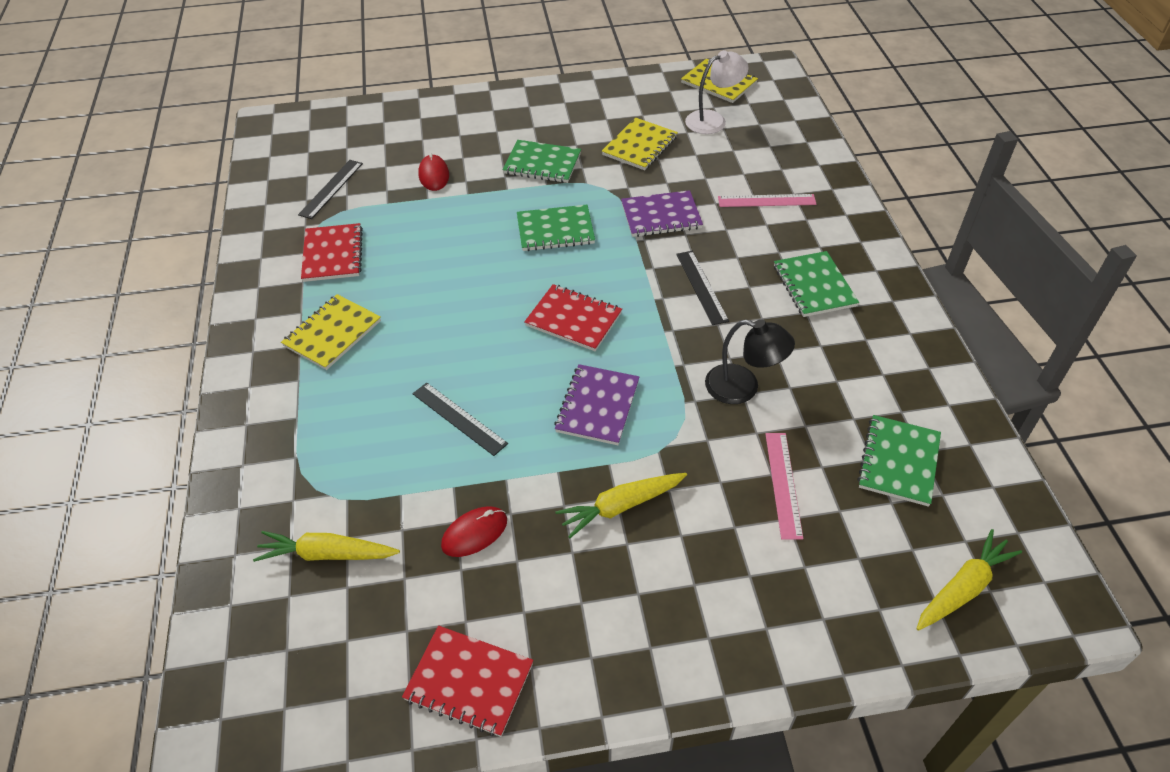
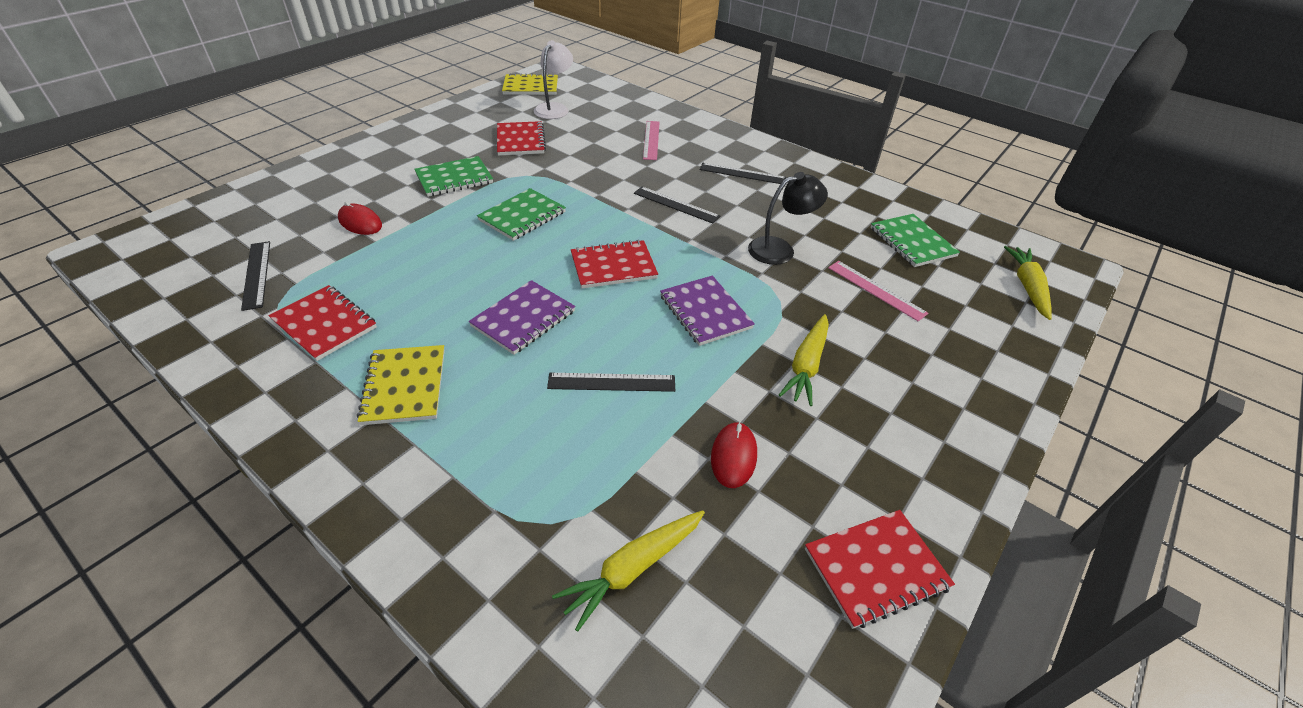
camera: 45 degrees left, 5 degrees down
(640, 146) = (520, 140): yellow notebook -> red notebook
(661, 216) = (592, 175): purple notebook -> purple notebook (523, 319)
(766, 200) = (651, 140): pink ruler -> pink ruler turned 45 degrees counterclockwise
(814, 286) = (742, 173): green notebook -> black ruler

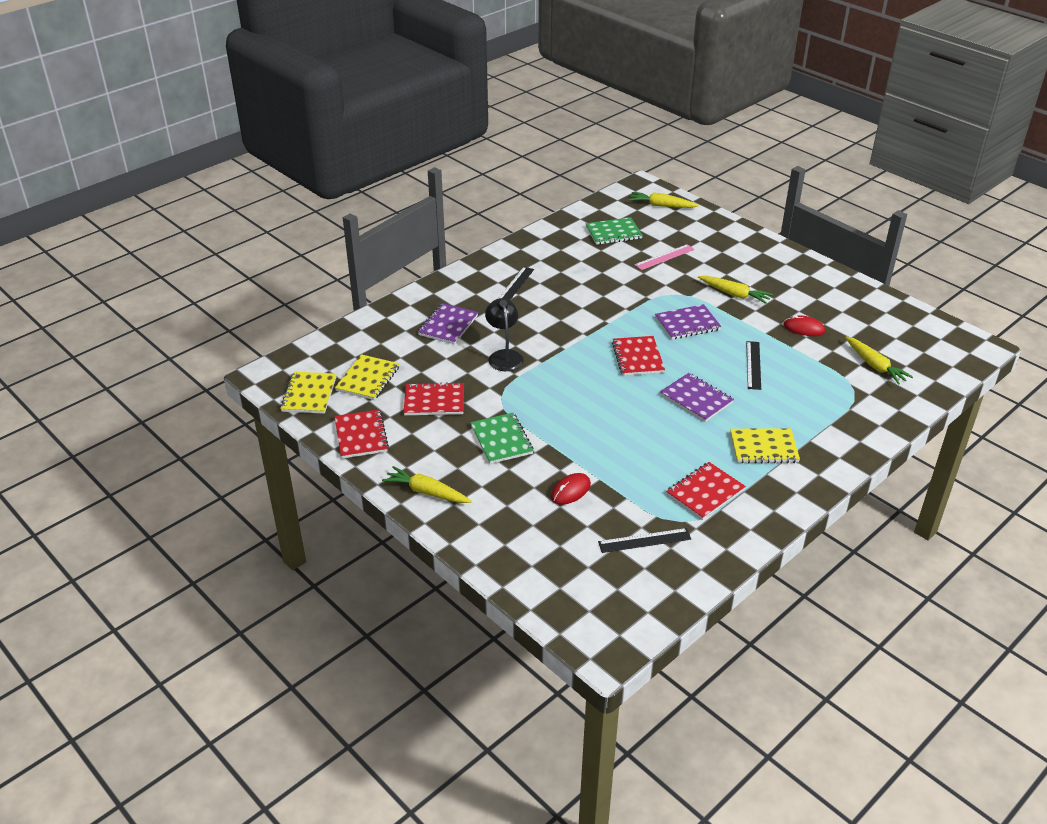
camera: 80 degrees left, 5 degrees down
(383, 145) = (427, 492): none -> yellow carrot
(522, 216) = (568, 399): green notebook -> none
(554, 108) = (368, 379): white lamp -> yellow notebook
(651, 140) = (448, 325): pink ruler -> purple notebook
(676, 204) = (558, 322): black ruler -> none
(780, 249) = (619, 285): black lamp -> black lamp (504, 356)
(876, 569) = (862, 299): red notebook -> red notebook (361, 435)

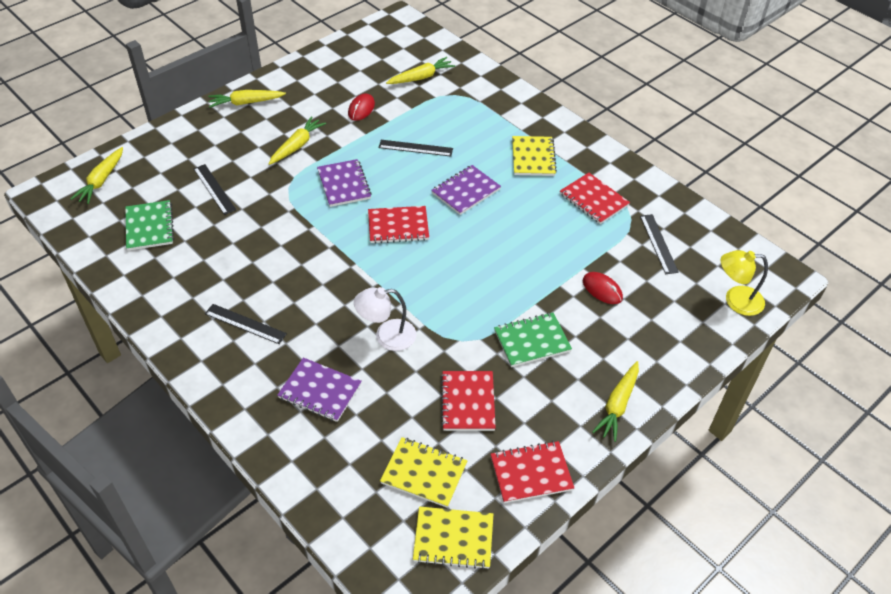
camera: 90 degrees left, 10 degrees up
(504, 356) = (387, 336): black lamp -> white lamp
(564, 598) = (736, 300): none -> yellow lamp
(664, 257) = (214, 189): pink ruler -> black ruler
(787, 262) = (246, 103): none -> yellow carrot

